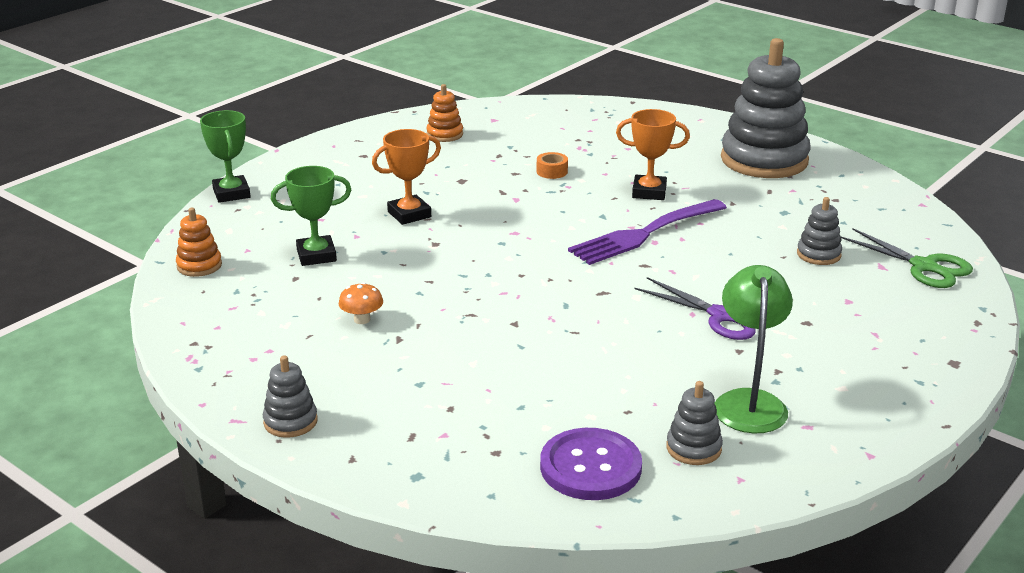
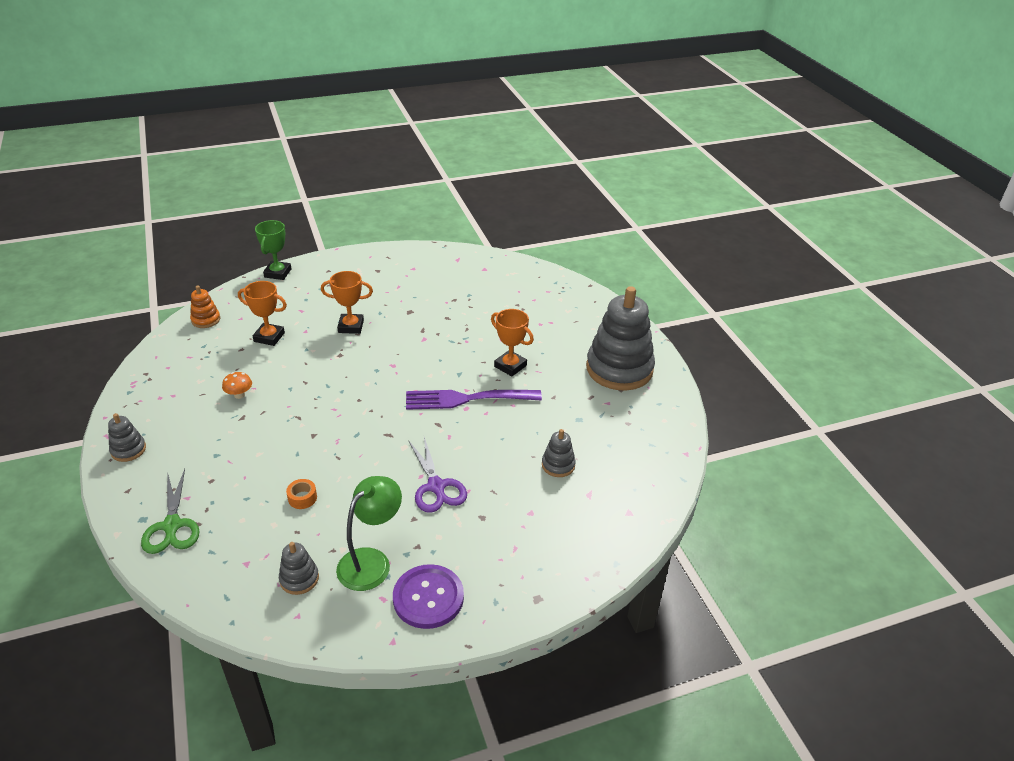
camera: 30 degrees right, 10 degrees up
(316, 255) = (269, 337): green trophy -> orange trophy
(445, 134) = (441, 271): orange stacking toy -> none
(552, 171) = (470, 325): orange tape -> orange tape (302, 498)
(590, 467) = (230, 561): purple button -> purple button (428, 598)
(924, 267) = (618, 508): green scissors -> green scissors (172, 526)

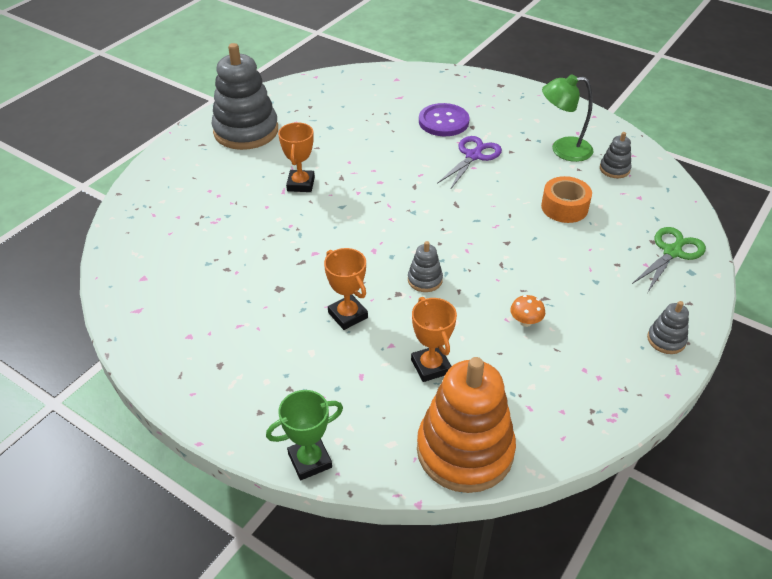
camera: 125 degrees left, 5 degrees up
(206, 320) = (465, 450): orange stacking toy -> orange stacking toy, size x2.27
(302, 498) = (564, 207): orange tape -> orange tape, size x1.81
(428, 598) = (553, 118): purple button -> purple button (443, 121)
(466, 399) = (369, 186): purple fork -> none
(558, 465) = (388, 117): grey stacking toy -> grey stacking toy (425, 280)

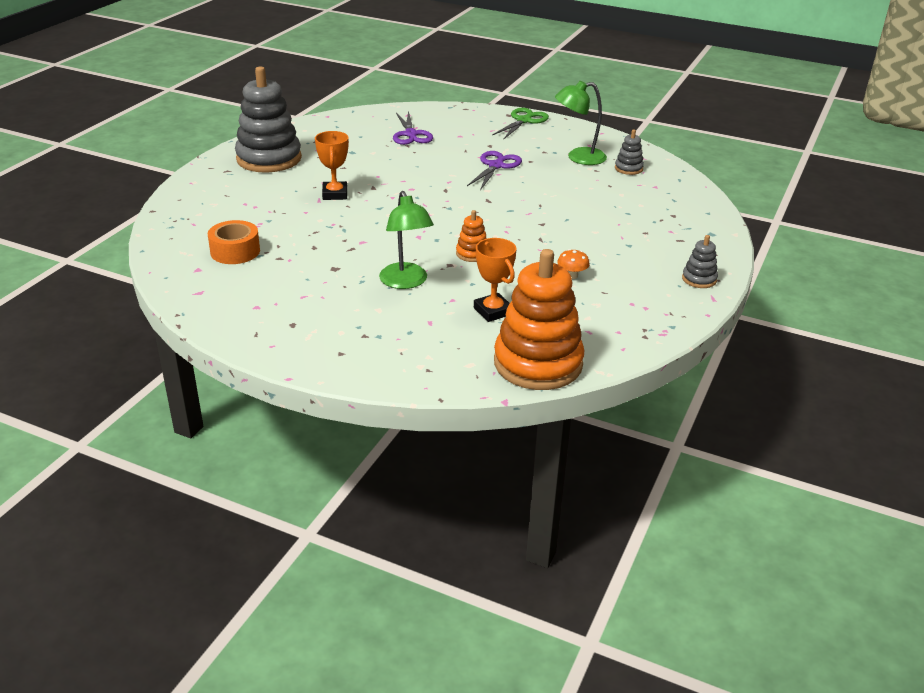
camera: 10 degrees left, 10 degrees down
(310, 460) = (397, 381): green trophy -> none
(348, 315) = (406, 282): orange trophy -> green lamp
(394, 107) = (411, 134): none -> purple scissors
(425, 280) = (472, 254): grey stacking toy -> orange stacking toy
(443, 121) = (461, 143): purple button -> none
(564, 207) = (589, 197): orange tape -> orange tape (235, 251)
(672, 252) = (692, 221): green scissors -> green scissors (524, 120)

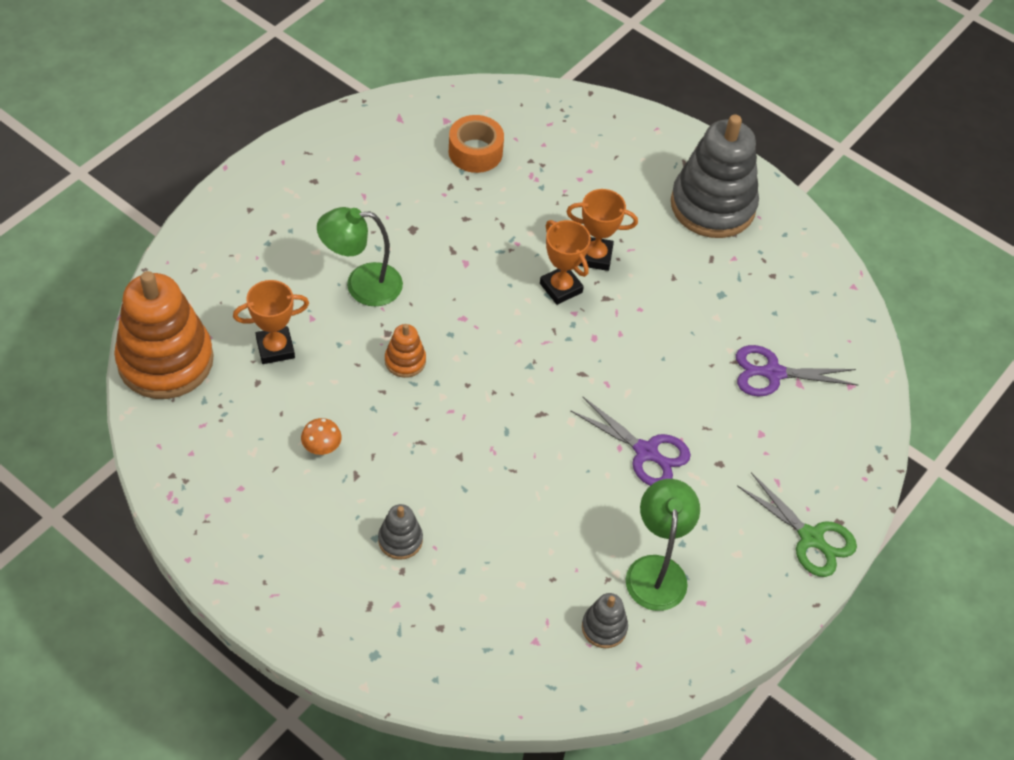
camera: 100 degrees right, 20 degrees up
(371, 203) = (561, 288): none -> orange trophy
(699, 279) = (266, 585): grey stacking toy -> grey stacking toy (400, 540)

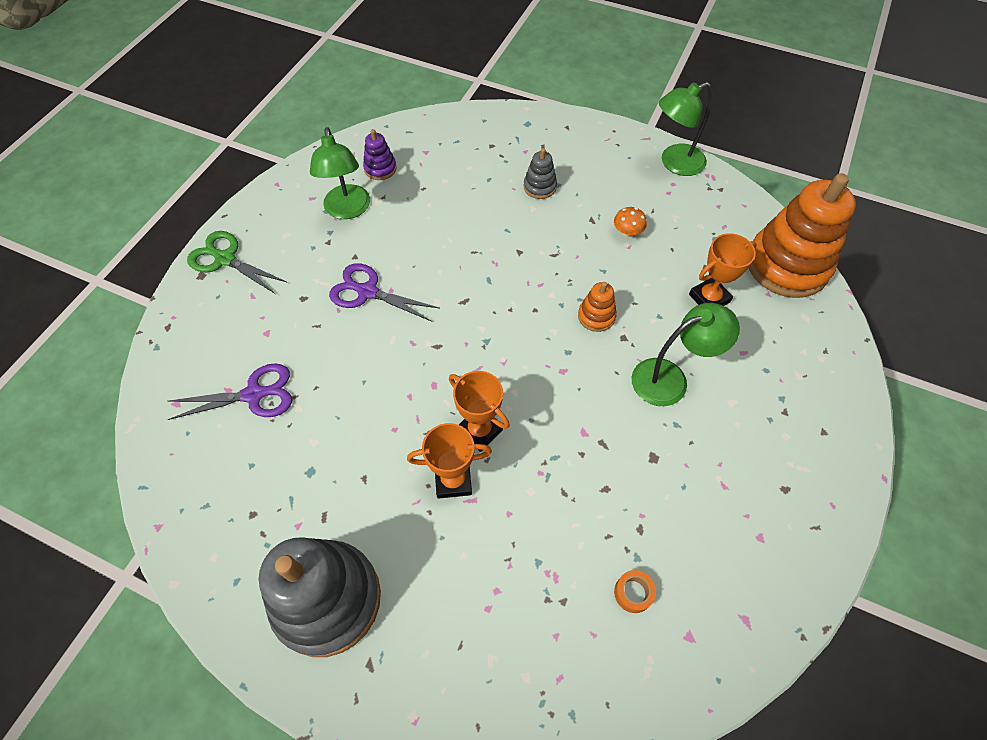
camera: 170 degrees right, 5 degrees up
(206, 529) = (674, 163): none -> green lamp
(475, 152) = (633, 593): orange tape -> orange tape, size x0.55
(604, 627) = (380, 168): grey stacking toy -> purple stacking toy

